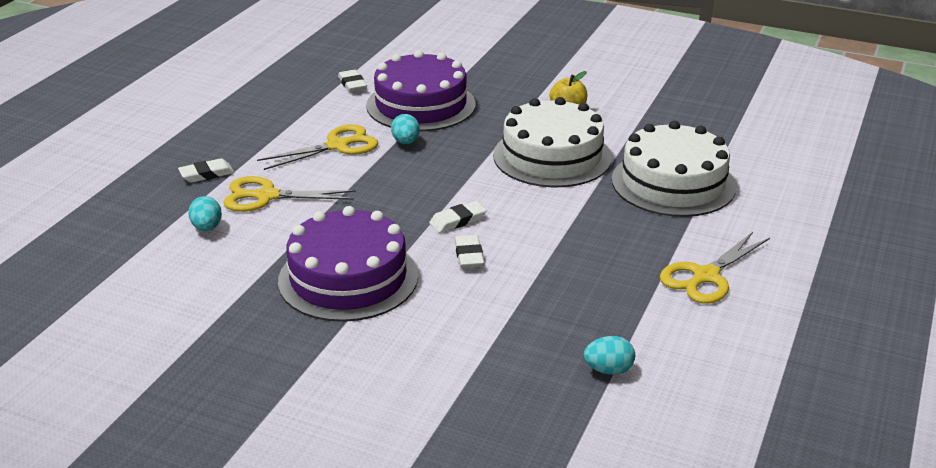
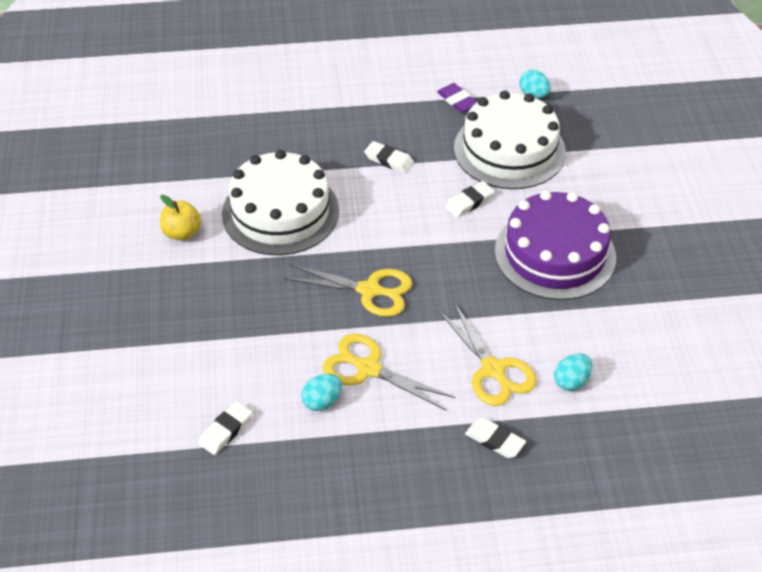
camera: 120 degrees left, 15 degrees up
(406, 142) = (324, 321): turquoise egg -> turquoise egg (322, 401)
(421, 105) = (238, 346): purple cake -> none
(458, 220) = (428, 228): white eraser -> white eraser (389, 160)
(639, 307) = (457, 101): none -> purple eraser
(673, 183) = (275, 130): white cake -> white cake (509, 150)
(705, 276) = (396, 82): yellow scissors -> yellow scissors (370, 290)

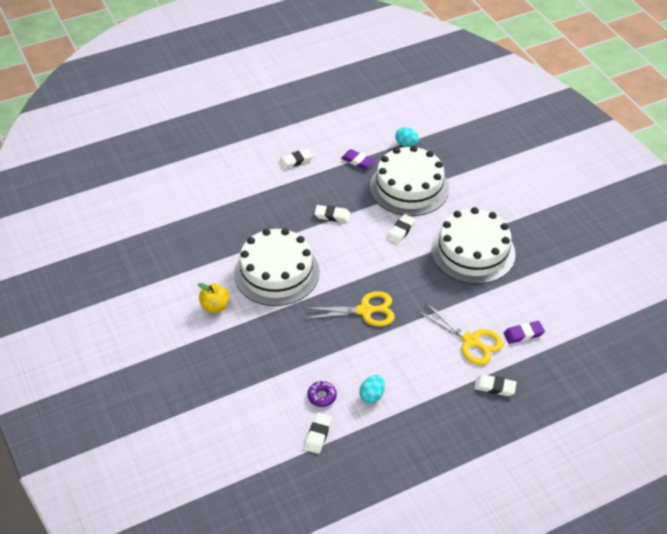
camera: 20 degrees left, 0 degrees up
(256, 383) = (322, 396): none -> purple donut
(368, 368) = (391, 364): yellow scissors -> none
(376, 81) = (295, 161): none -> white eraser
(555, 254) = (473, 252): purple cake -> white cake
(571, 381) = (523, 334): turquoise egg -> purple eraser

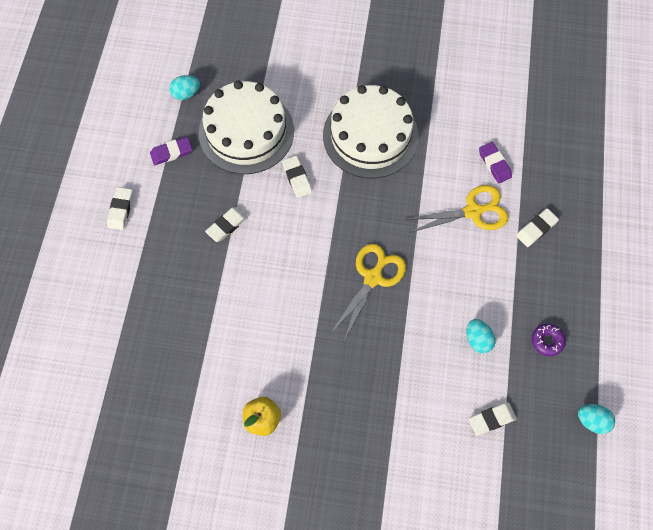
camera: 55 degrees left, 20 degrees up
(276, 272) = (262, 328): white cake -> none
(318, 435) = (491, 419): white eraser -> white eraser turned 75 degrees counterclockwise
(322, 396) = (449, 386): purple donut -> purple donut (547, 341)
(369, 500) = (592, 420): none -> turquoise egg
(523, 334) = (494, 164): purple eraser -> purple eraser turned 45 degrees counterclockwise

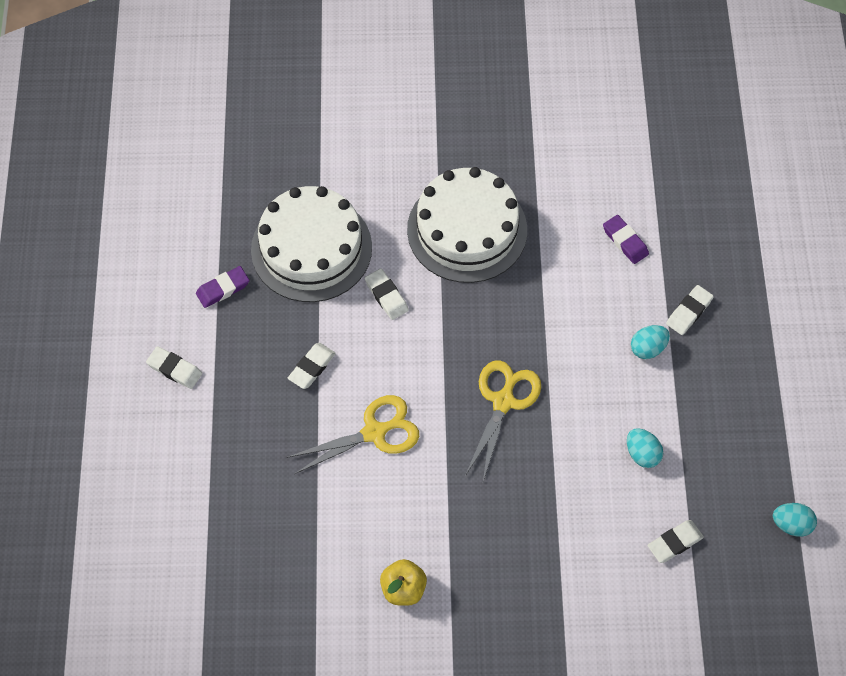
camera: 10 degrees left, 5 degrees down
(121, 210) = (174, 369): white eraser -> white eraser turned 60 degrees counterclockwise
(186, 94) = (225, 212): turquoise egg -> turquoise egg (648, 348)
(473, 211) = (609, 303): yellow scissors -> yellow scissors (374, 432)
(547, 341) = (724, 442): purple donut -> none

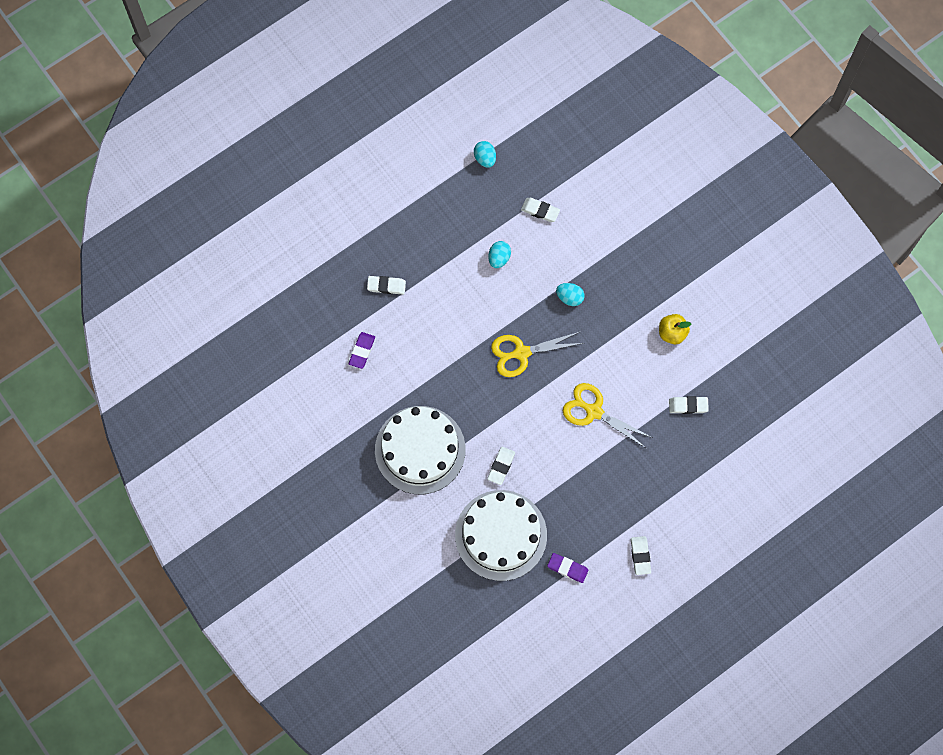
camera: 125 degrees left, 10 degrees up
(312, 367) = (580, 476): white eraser -> white eraser (688, 406)
(648, 348) = (428, 294): turquoise egg -> turquoise egg (569, 297)

